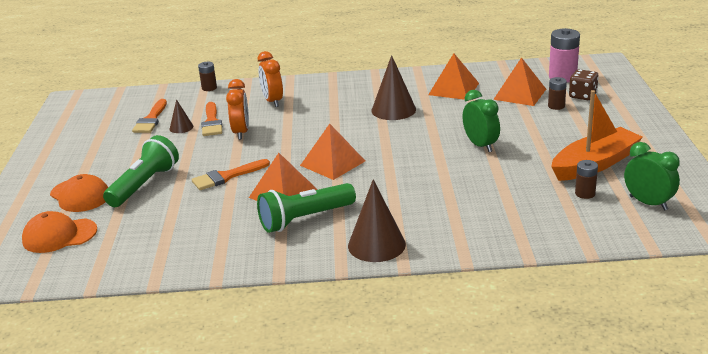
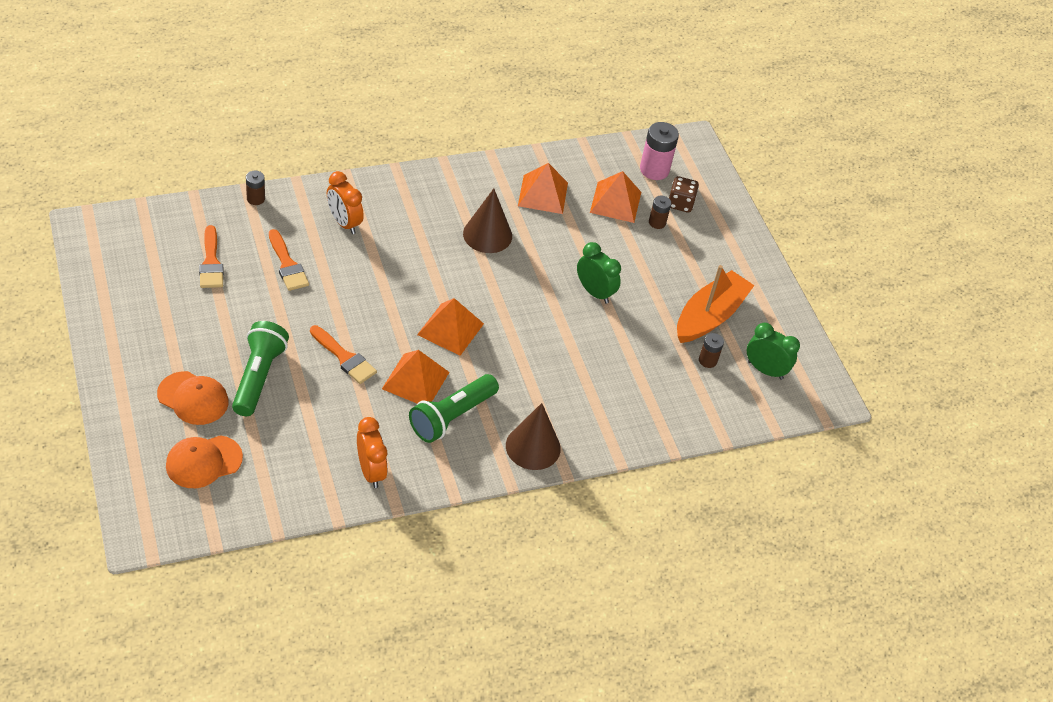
camera: 25 degrees left, 20 degrees up
(181, 127) = (255, 276): brown cone -> none
(226, 176) = (344, 357): orange brush -> orange brush turned 90 degrees counterclockwise
(241, 132) = (329, 282): orange clock -> orange clock (371, 471)

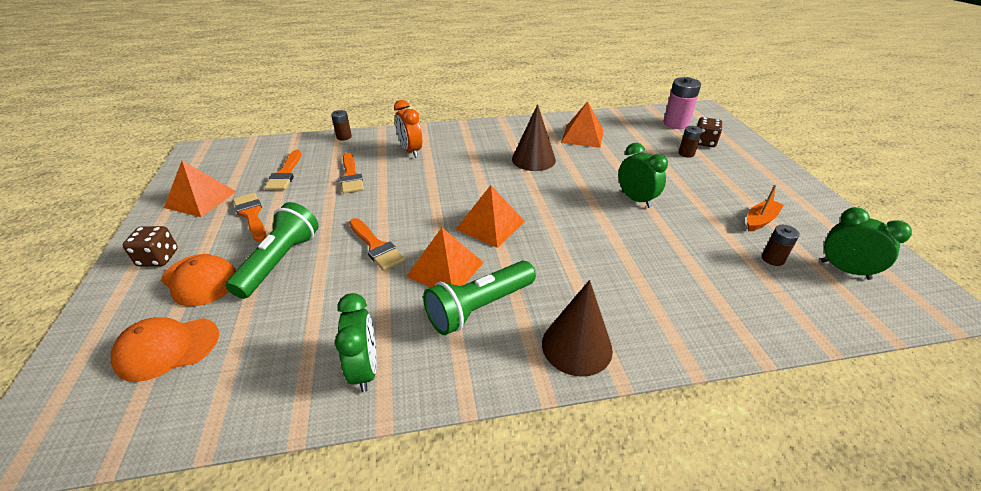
camera: 15 degrees right, 10 degrees down
(138, 377) = (158, 258): none -> brown dice
(202, 322) = (251, 215): none -> orange brush
(371, 471) = (365, 369): orange clock -> green clock
(615, 202) = (646, 141): orange pyramid -> orange pyramid (201, 199)
(710, 316) = (760, 220): orange boat -> orange boat, size x0.52

